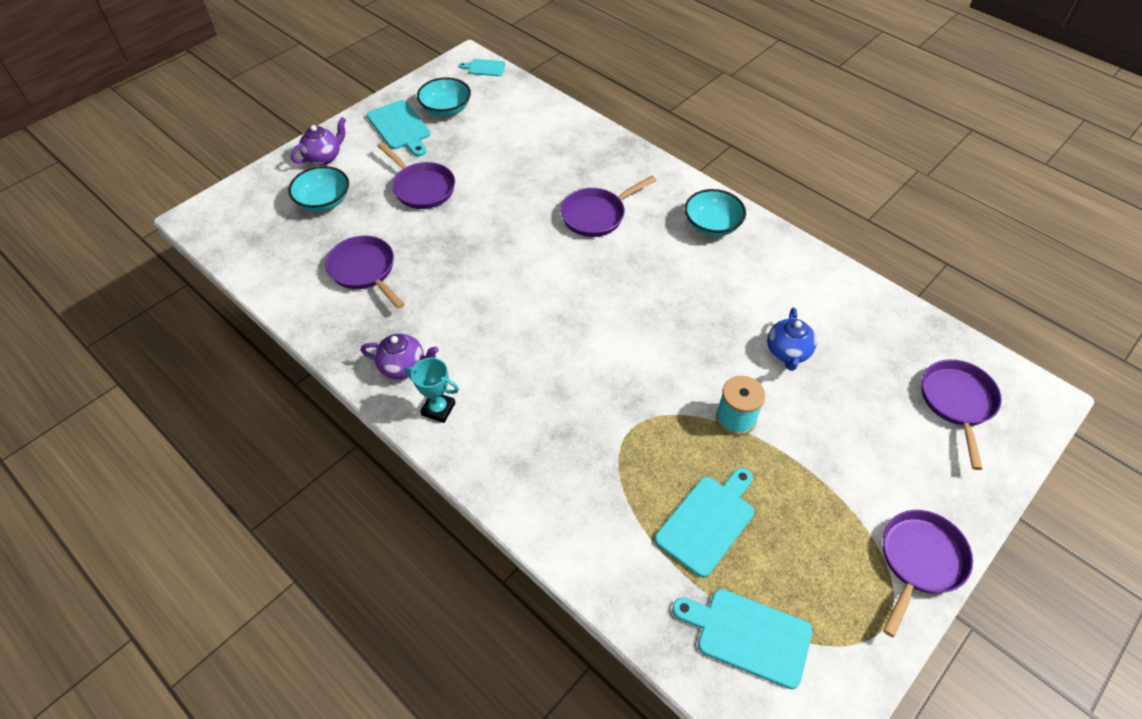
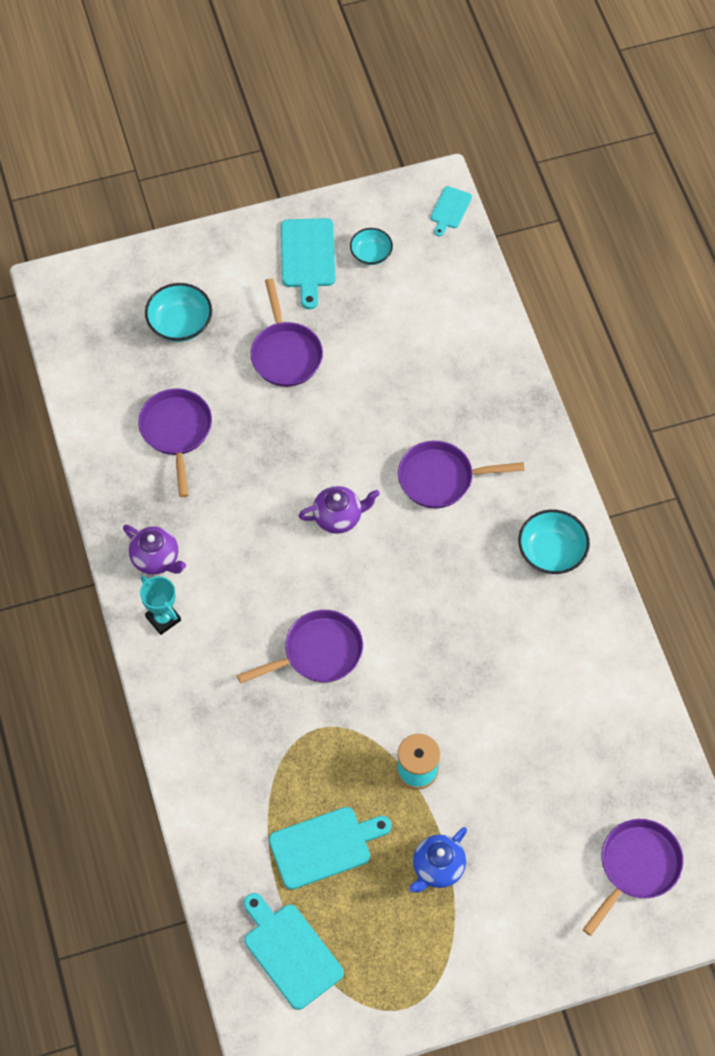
camera: 30 degrees right, 10 degrees up
(324, 157) = (209, 263): purple teapot -> purple teapot (339, 517)
(446, 109) = (371, 254): turquoise bowl -> turquoise bowl, size x0.65
(485, 68) = (450, 210): turquoise cutting board -> turquoise cutting board turned 105 degrees counterclockwise
(787, 353) = (516, 732): blue teapot -> blue teapot (437, 868)
(919, 561) = (476, 978): purple pan -> purple pan (318, 652)

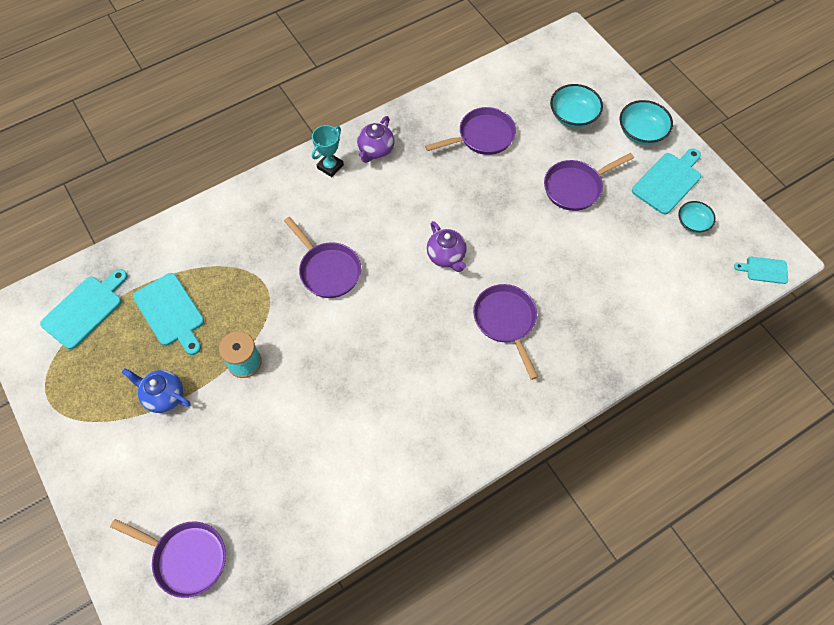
camera: 75 degrees right, 0 degrees up
(308, 257) = (668, 181): turquoise cutting board -> turquoise cutting board turned 150 degrees clockwise
(551, 551) = (466, 423): turquoise bowl -> turquoise bowl (641, 132)

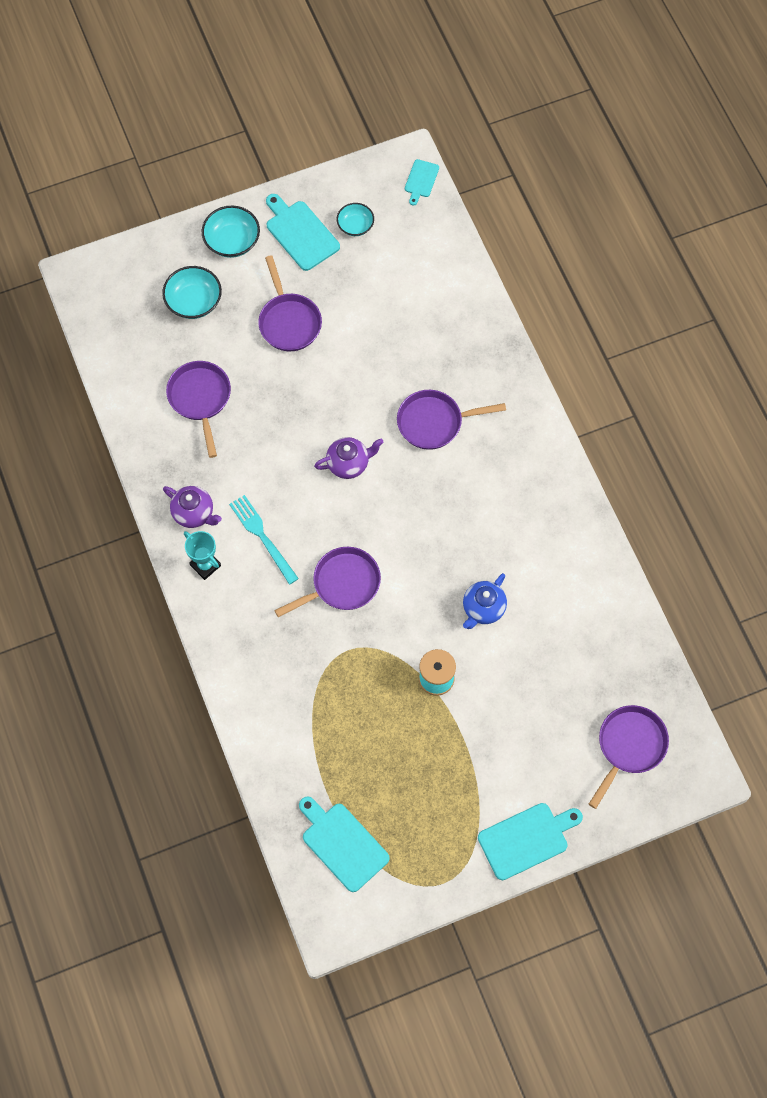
camera: 80 degrees left, 5 degrees up
(164, 396) = (461, 761): blue teapot -> blue teapot (483, 609)
(171, 312) = (363, 751): turquoise cutting board -> turquoise cutting board (526, 839)
(363, 202) = (262, 536): none -> turquoise fork

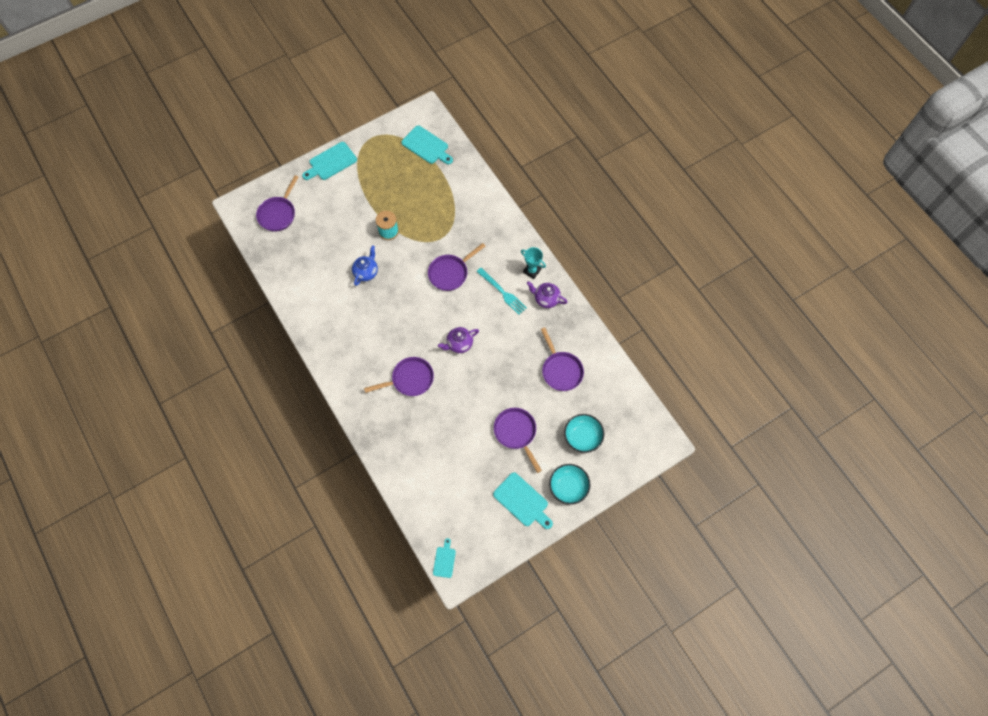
camera: 170 degrees right, 0 degrees up
(355, 225) = (485, 514): turquoise bowl -> none

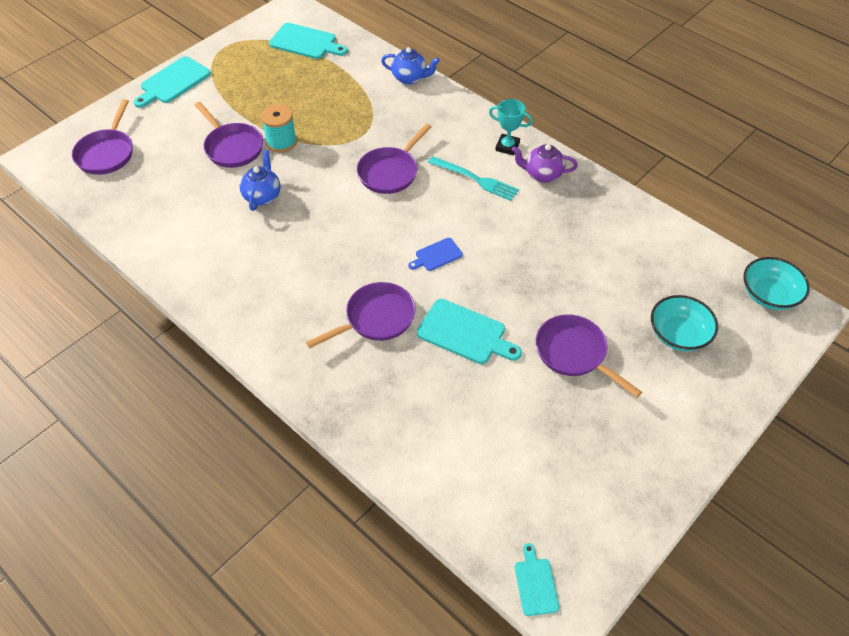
camera: 15 degrees left, 15 degrees down
(459, 344) = (436, 255): purple teapot -> blue cutting board
(487, 196) = (410, 78): none -> blue teapot
(522, 501) = (628, 451): turquoise cutting board -> turquoise cutting board (465, 333)
(561, 370) = (603, 255): purple pan -> purple pan (232, 147)
(568, 486) = (691, 410): turquoise bowl -> turquoise bowl (769, 295)

